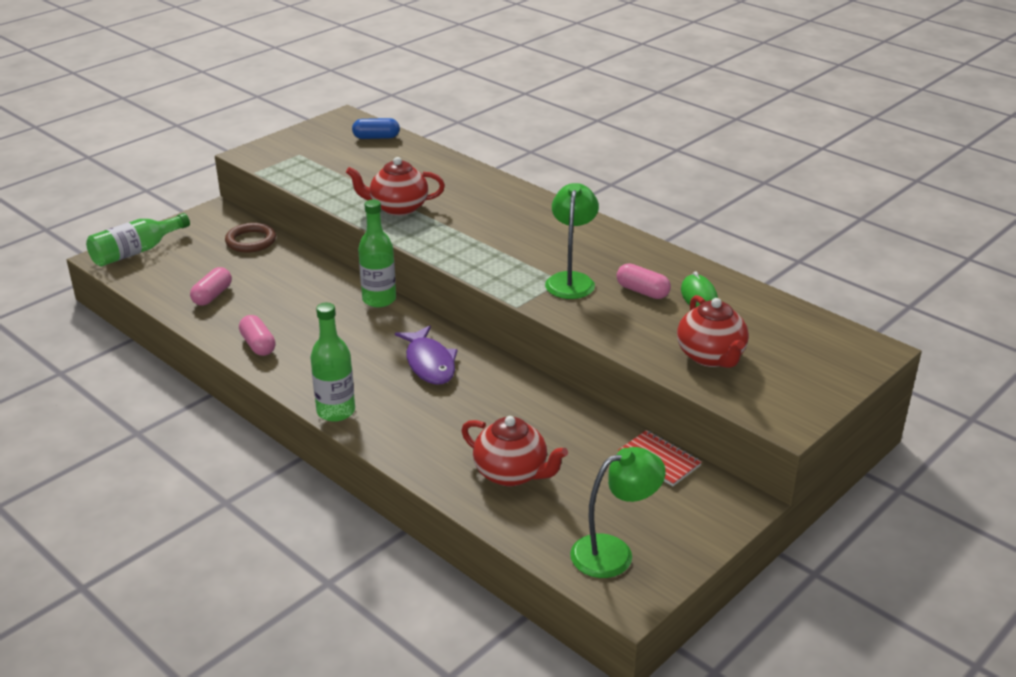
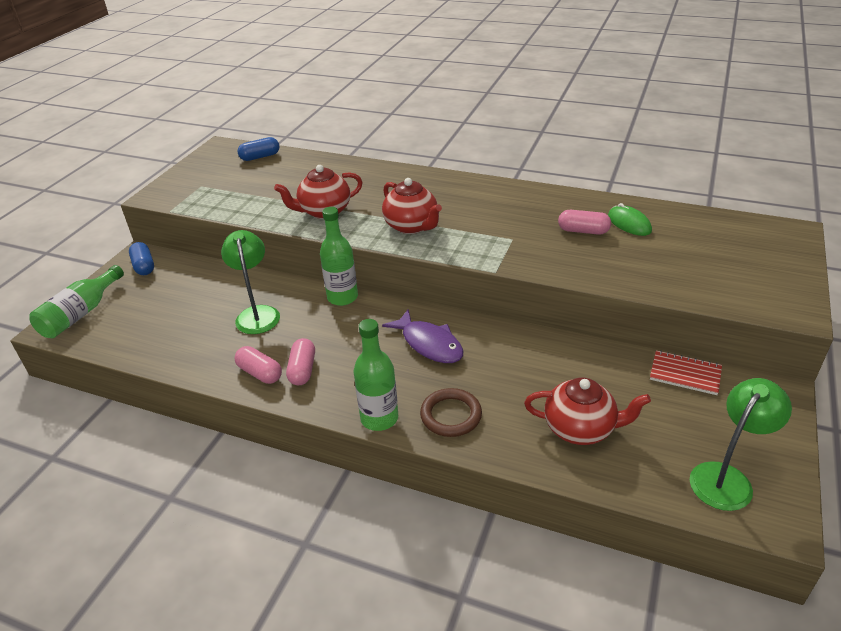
camera: 20 degrees left, 5 degrees up
(212, 296) = (184, 336): pink capsule -> pink capsule (302, 370)
(215, 223) = (144, 266): none -> blue capsule
(251, 241) = (189, 275): brown ring -> brown ring (451, 415)
(571, 280) = (519, 236): green lamp -> green lamp (257, 314)
(711, 357) = (686, 272): red teapot -> red teapot (412, 226)

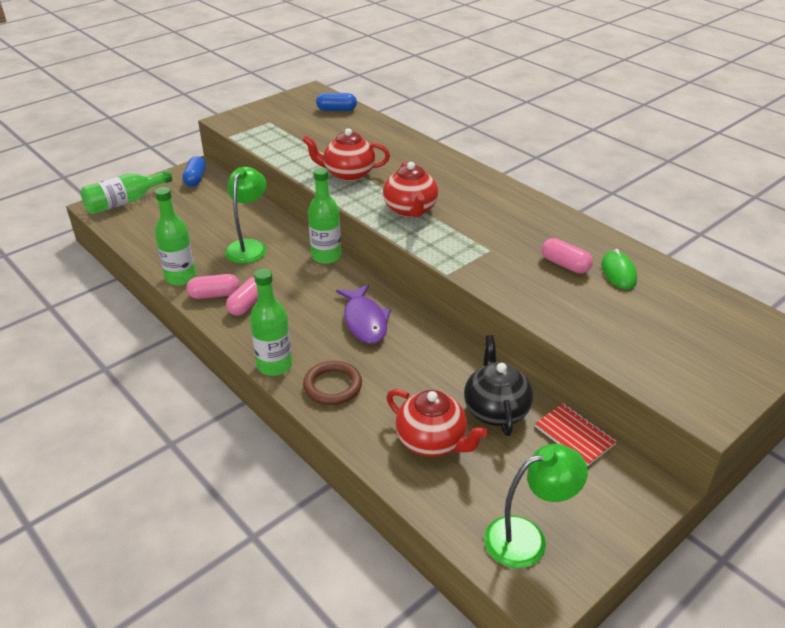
camera: 25 degrees right, 0 degrees up
(209, 369) = (181, 277): none -> green bottle
(260, 373) = (214, 295): pink capsule -> pink capsule turned 75 degrees counterclockwise
(607, 378) = (496, 410): none -> black teapot

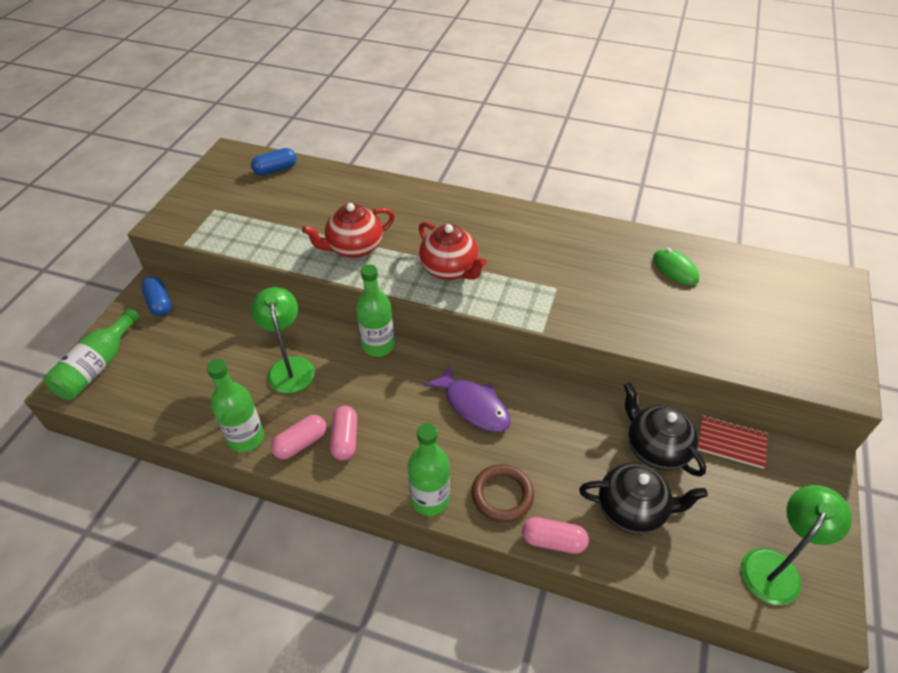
camera: 30 degrees left, 10 degrees up
(432, 441) = (632, 510): red teapot -> black teapot
(565, 265) = (629, 278): pink capsule -> pink capsule (553, 541)

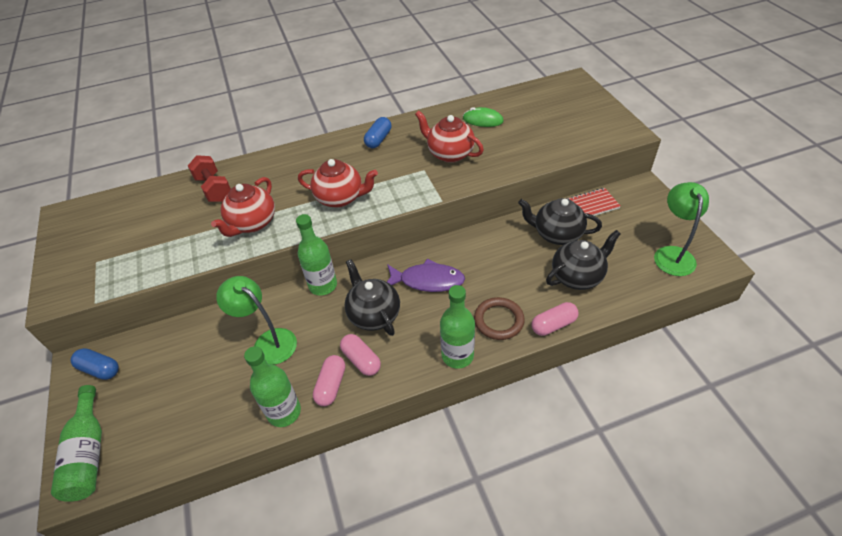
camera: 35 degrees left, 0 degrees up
(275, 169) = (123, 204): blue capsule -> blue capsule (378, 139)
(354, 195) = (214, 189): none -> red dumbbell
(394, 404) = (374, 314): none -> black teapot
(600, 286) = (449, 153): none -> red teapot

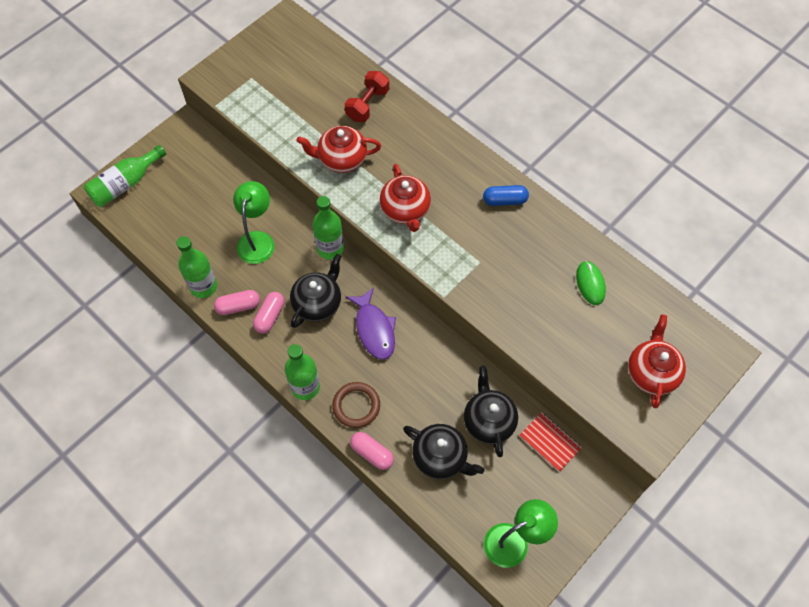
camera: 60 degrees right, 15 degrees up
(100, 369) = (186, 143): blue capsule -> none
(449, 153) = (516, 275): red teapot -> red teapot (651, 373)

